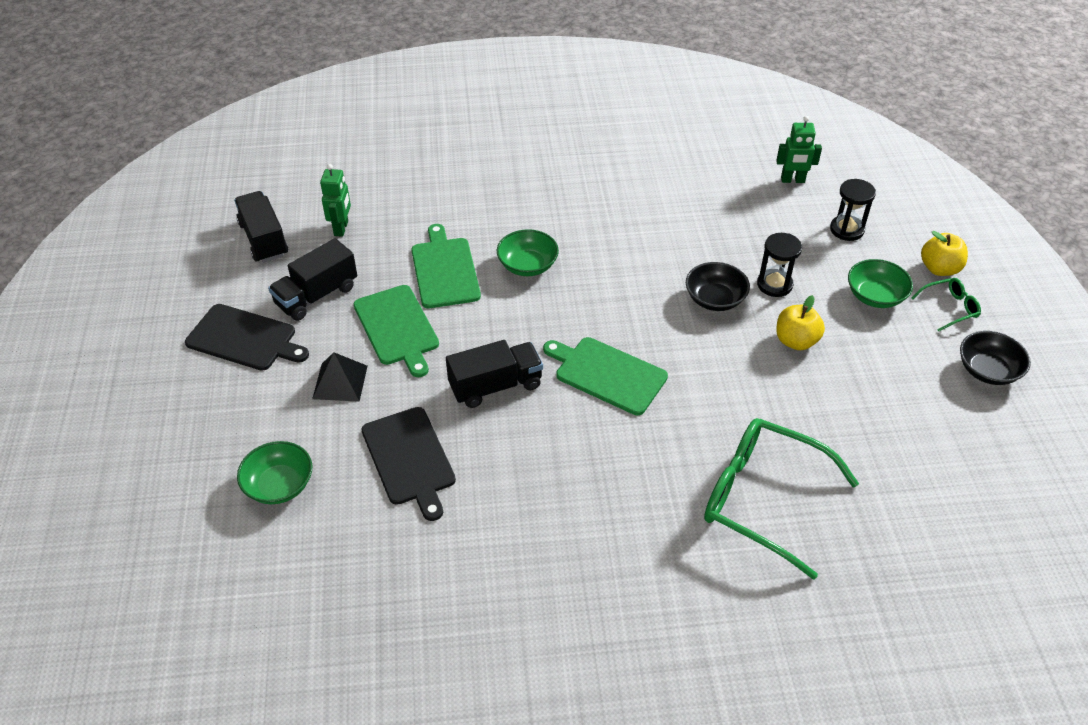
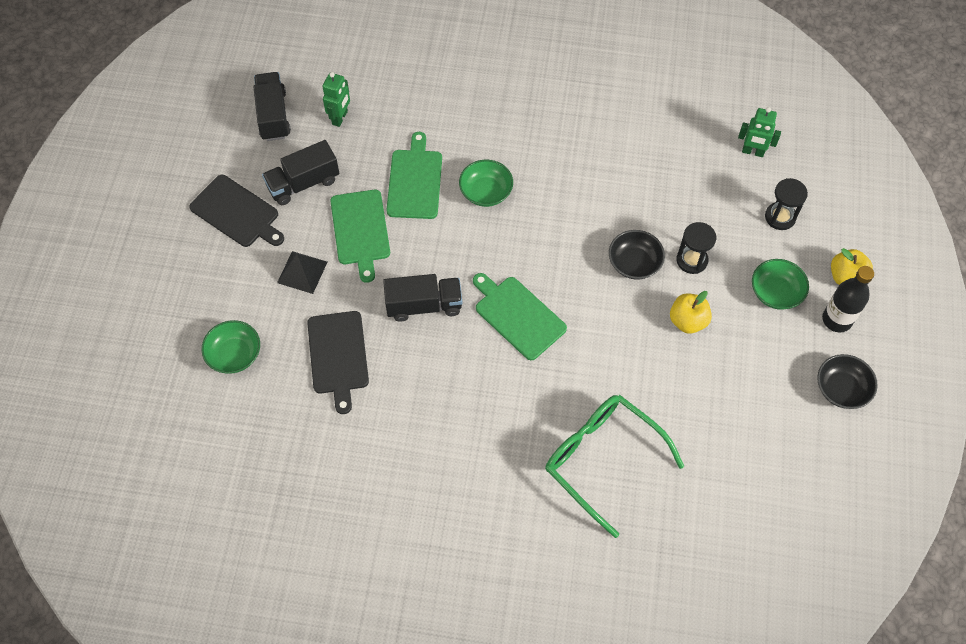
camera: 15 degrees right, 15 degrees up
(949, 308) = (837, 319): green glasses -> black bottle

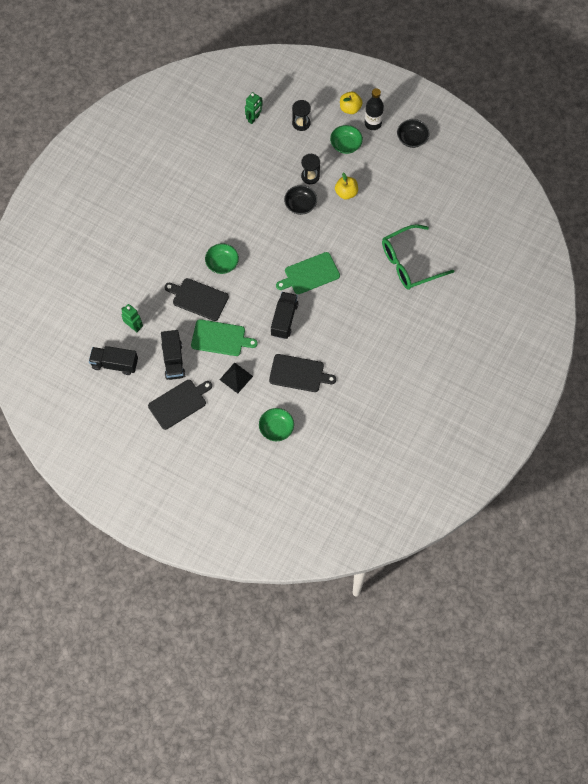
camera: 70 degrees left, 5 degrees up
(415, 181) = (198, 298): green cutting board -> black cutting board

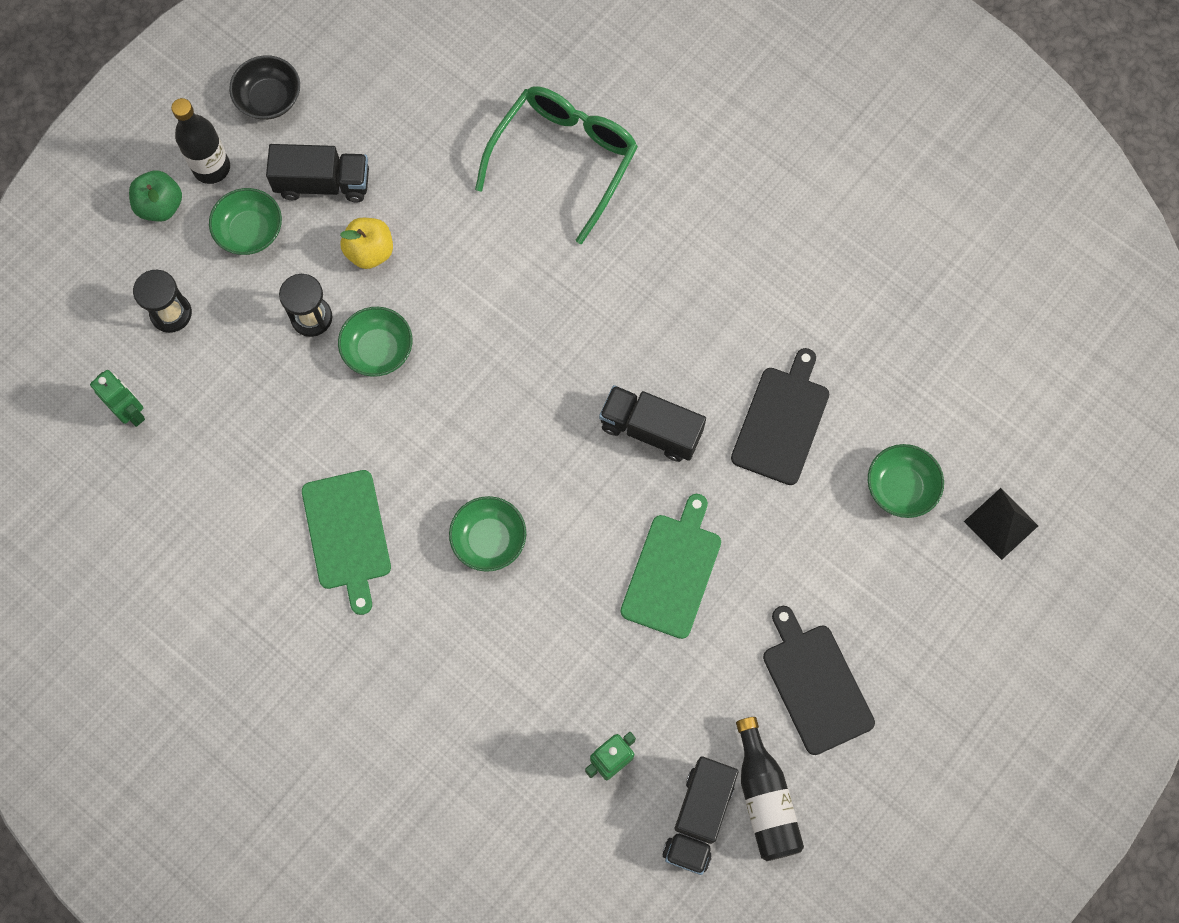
camera: 80 degrees left, 5 degrees up
(126, 389) = (764, 798): none -> black bottle
(173, 360) = (710, 682): black truck -> black truck (323, 183)
(198, 298) = (567, 605): black cutting board -> none
(236, 377) = (772, 552): black pyramid -> black pyramid (1001, 523)
(300, 205) = (378, 350): black bowl -> green bowl
(310, 274) = (551, 359): green cutting board -> green cutting board (347, 534)
(350, 108) = (161, 206): yellow apple -> green apple
(409, 263) = (564, 160): green glasses -> green glasses turned 135 degrees counterclockwise

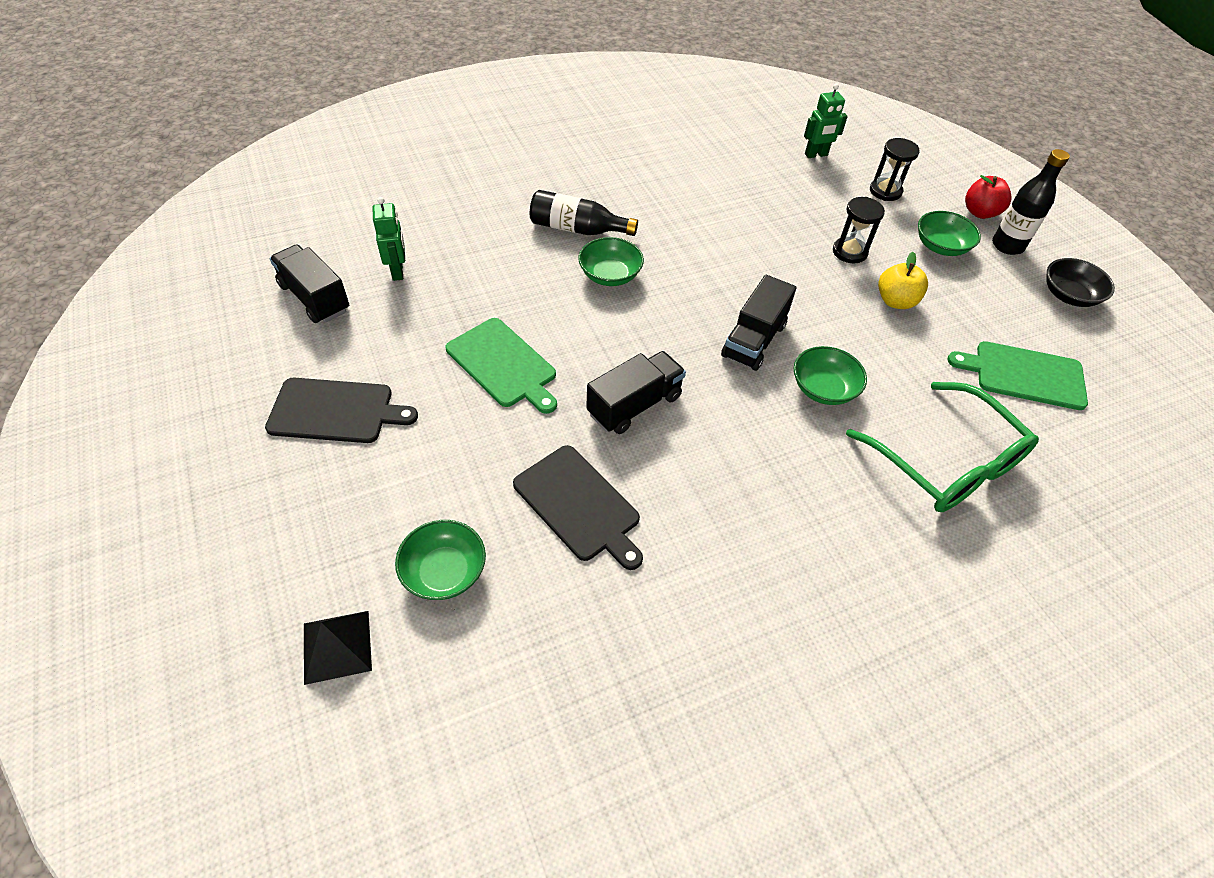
camera: 115 degrees right, 20 degrees down
(161, 206) = (980, 212): green apple -> red apple
(323, 183) = (972, 298): black truck -> black truck (754, 340)
(347, 534) = (665, 212): green cutting board -> green cutting board (1024, 375)
(378, 350) = (803, 275): green bowl -> green bowl (823, 389)
(764, 798) = (289, 339): black bottle -> black bottle (577, 229)

